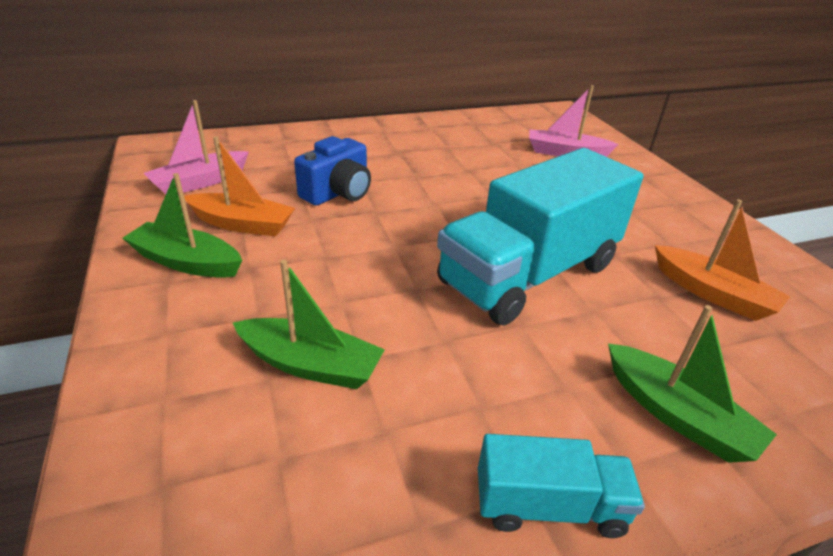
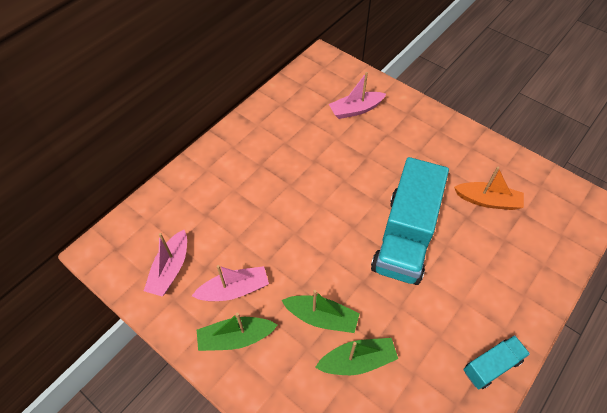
camera: 30 degrees left, 20 degrees up
(242, 224) = (234, 290): orange boat -> pink boat
(338, 193) = (261, 228): blue camera -> none
(677, 415) = (509, 290): green boat -> green boat (321, 317)

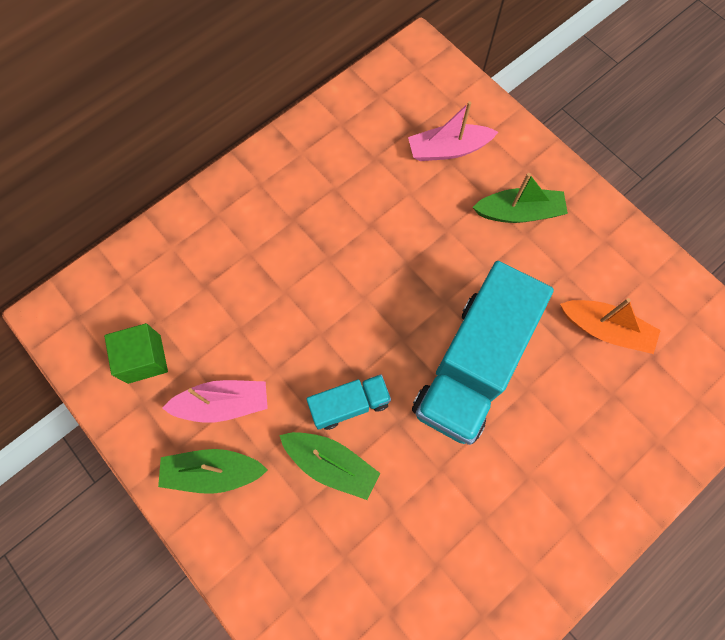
camera: 10 degrees right, 15 degrees up
(170, 269) = (144, 359): pink boat -> green cube
(357, 360) = (366, 533): green boat -> green boat (519, 212)
(491, 366) = (543, 574): turquoise truck -> turquoise truck (349, 404)

